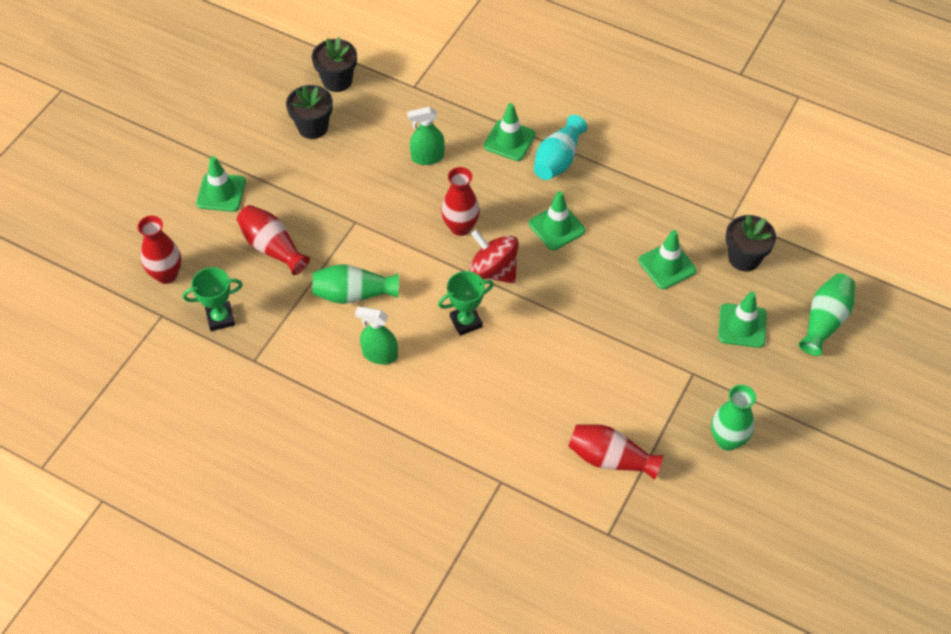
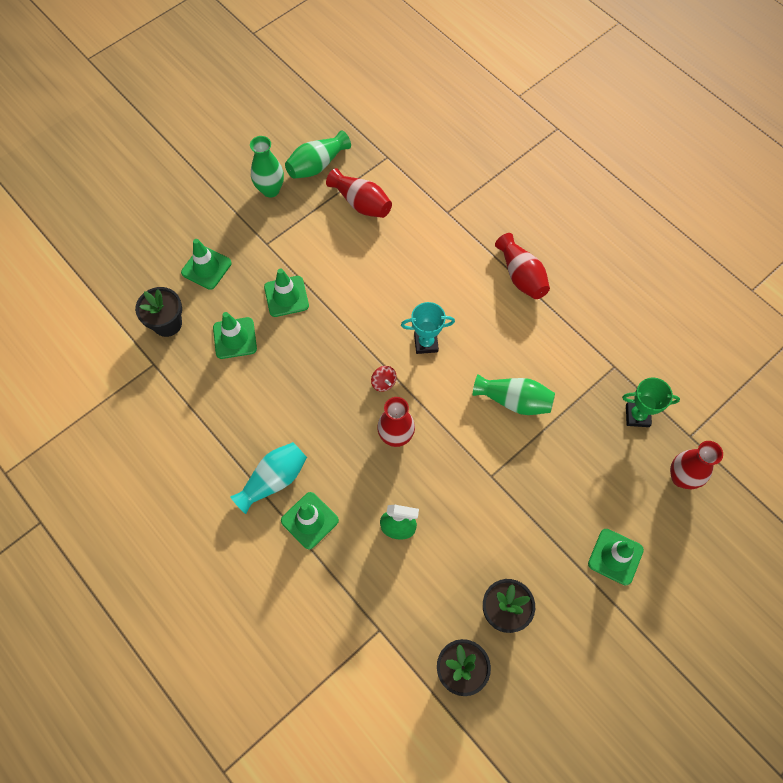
camera: 160 degrees left, 10 degrees up
(272, 247) = (576, 474): red vase -> red vase (521, 276)
(380, 355) = (507, 337): green spray bottle -> none
(466, 322) = (426, 343): green trophy -> turquoise trophy
(493, 270) = (383, 382): red spinning top -> red spinning top, size x0.51
(557, 227) = (309, 407): green traffic cone -> green traffic cone (286, 296)
(824, 321) = (141, 251): green vase -> green vase (317, 165)

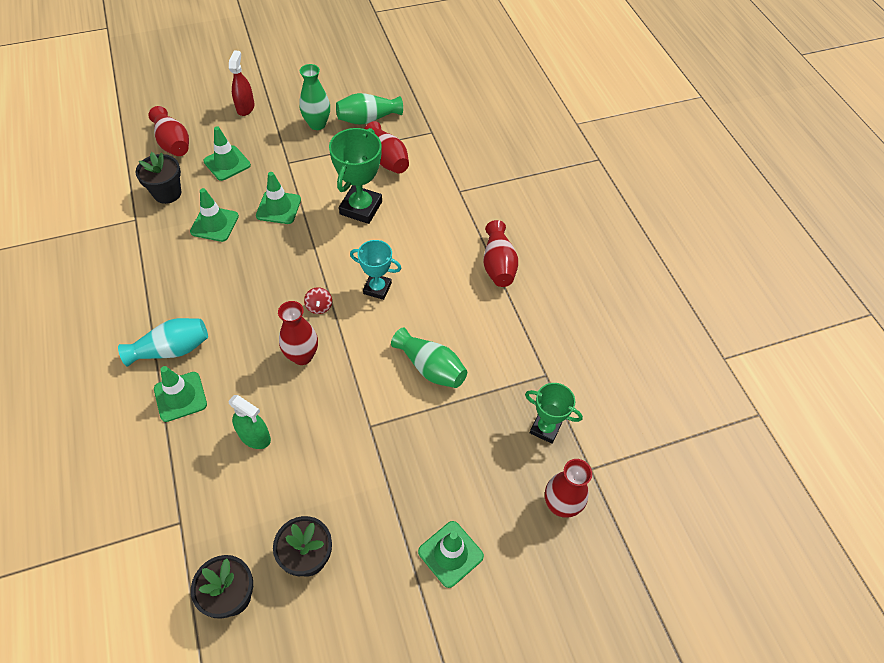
camera: 20 degrees right, 10 degrees down
(138, 266) = (173, 143): none -> red vase
(186, 197) = (245, 107): none -> red spray bottle
(365, 266) = (361, 208): none -> green trophy

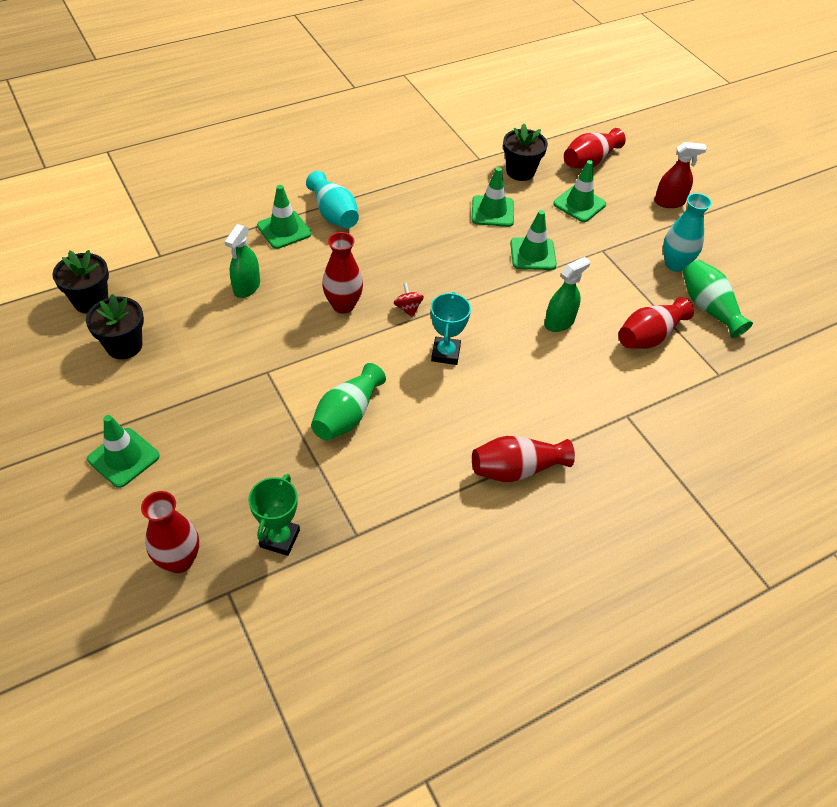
camera: 80 degrees right, 5 degrees down
(317, 124) = (675, 264): green vase -> turquoise vase
(319, 307) = (408, 308): red spinning top -> red spinning top turned 90 degrees clockwise
(361, 208) = (559, 322): green trophy -> green spray bottle

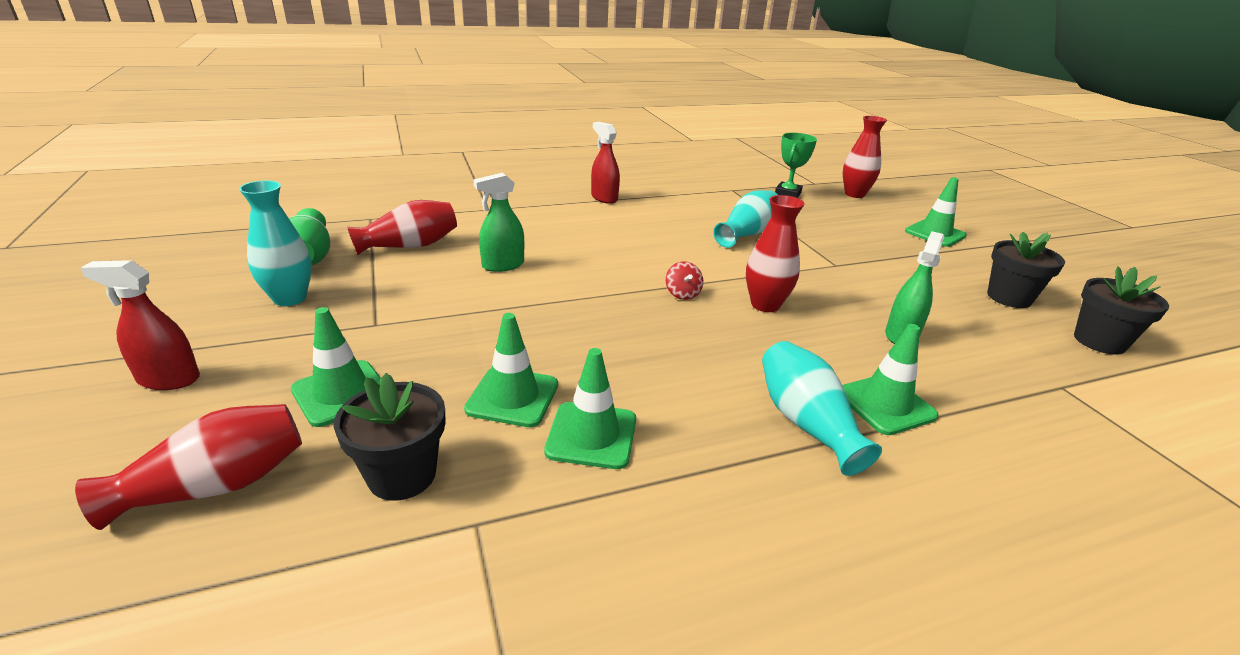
camera: 170 degrees left, 20 degrees down
(347, 415) = (747, 233): green vase -> turquoise vase
(445, 353) = (645, 257): turquoise trophy -> none
(516, 469) = (604, 198): red vase -> red spray bottle
(533, 254) = (486, 330): green traffic cone -> green traffic cone (591, 435)

